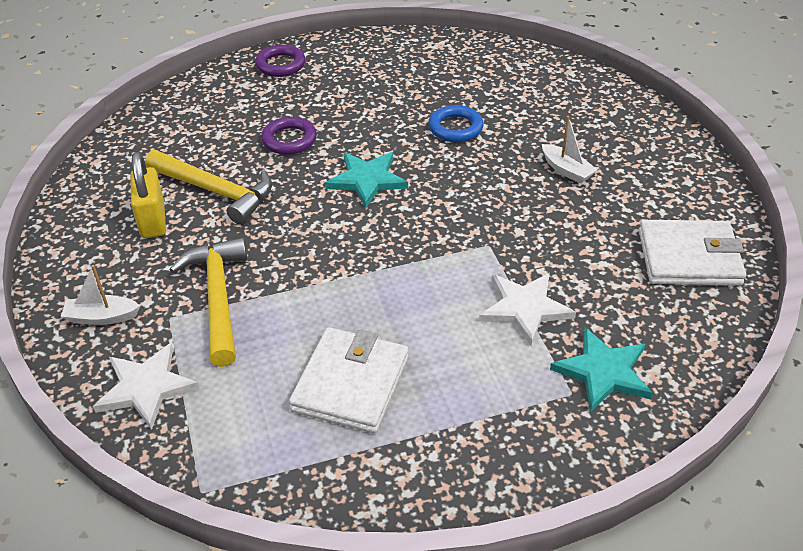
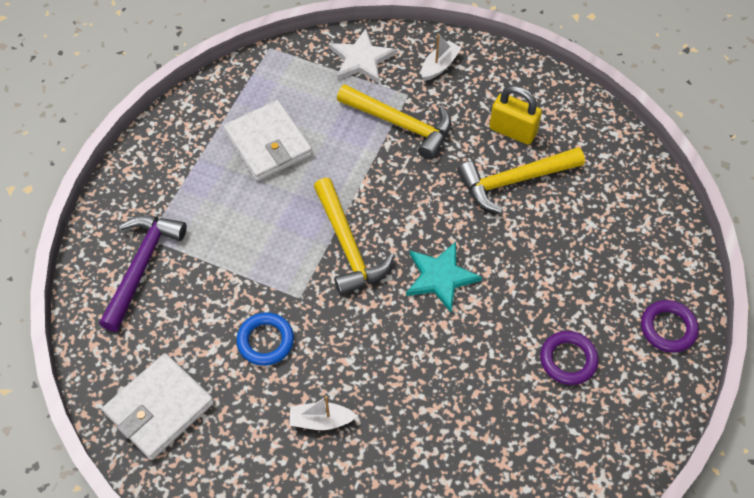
camera: 130 degrees right, 15 degrees up
(289, 140) = (540, 262): purple ring -> purple ring (568, 360)
(402, 247) = (348, 246): none -> yellow hammer
(455, 128) = (449, 388): blue ring -> blue ring (265, 341)
(525, 308) = (227, 269): white star -> none
(603, 372) = (142, 266): turquoise star -> purple hammer

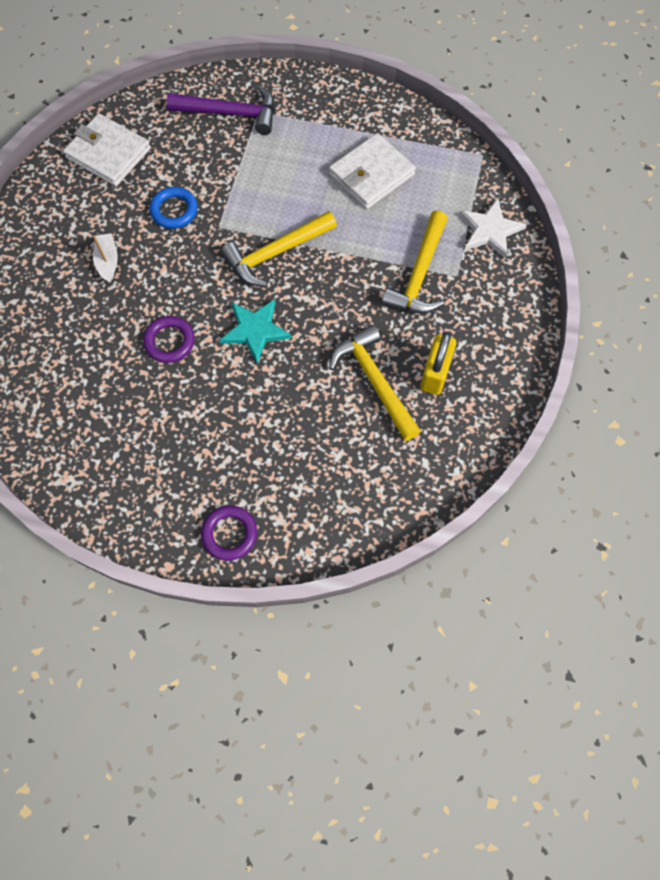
camera: 80 degrees right, 10 degrees up
(439, 66) = (501, 298): white boat -> none
(568, 360) = (185, 445): purple ring -> purple ring (169, 341)

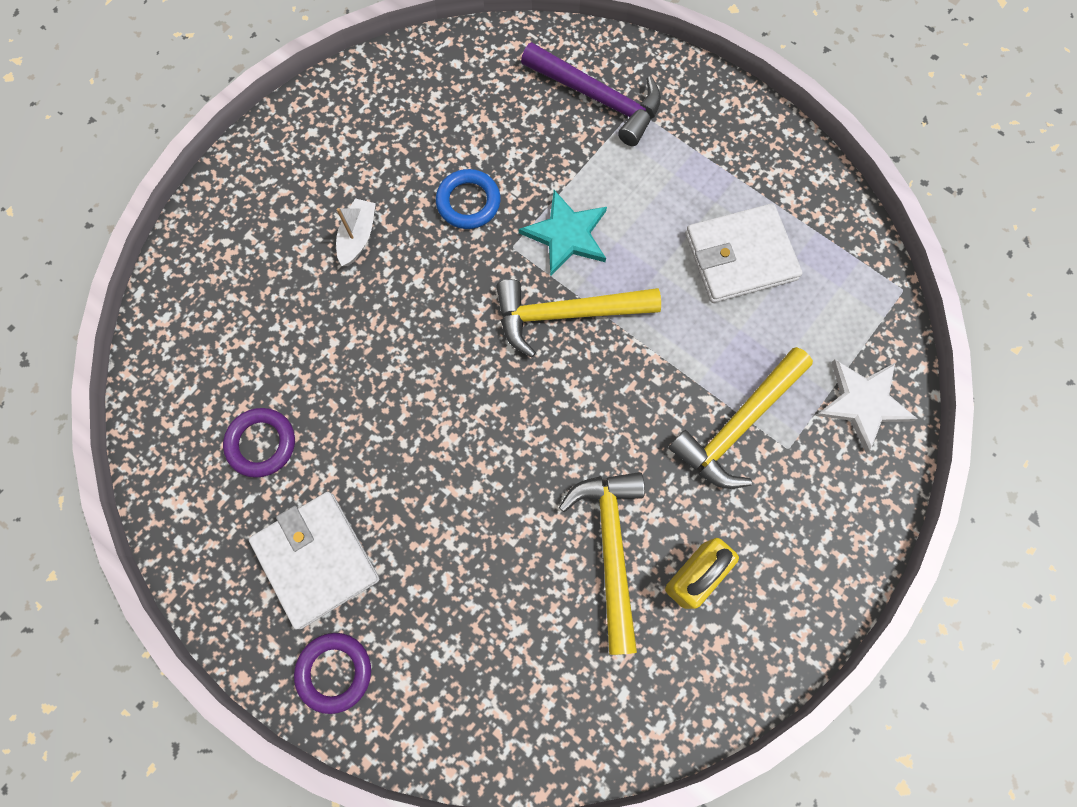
camera: 25 degrees right, 5 degrees up
(108, 153) = (424, 92): white wallet -> white wallet (316, 559)
(169, 341) = (382, 377): purple ring -> purple ring (261, 443)
(255, 330) = (492, 409): turquoise star -> turquoise star (567, 235)

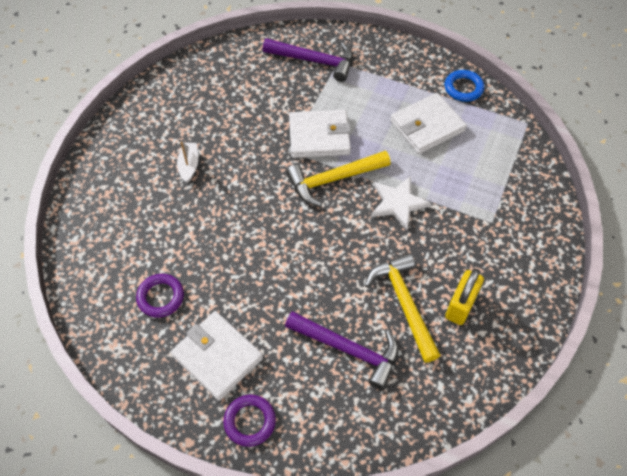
camera: 15 degrees left, 15 degrees down
(468, 202) = (253, 132): blue ring -> blue ring (463, 88)
(507, 600) = (349, 350): none -> purple hammer
(567, 235) = (319, 136): turquoise star -> white wallet
(738, 425) = (457, 216): yellow hammer -> none
(863, 403) = (526, 187): white star -> white star (398, 203)

